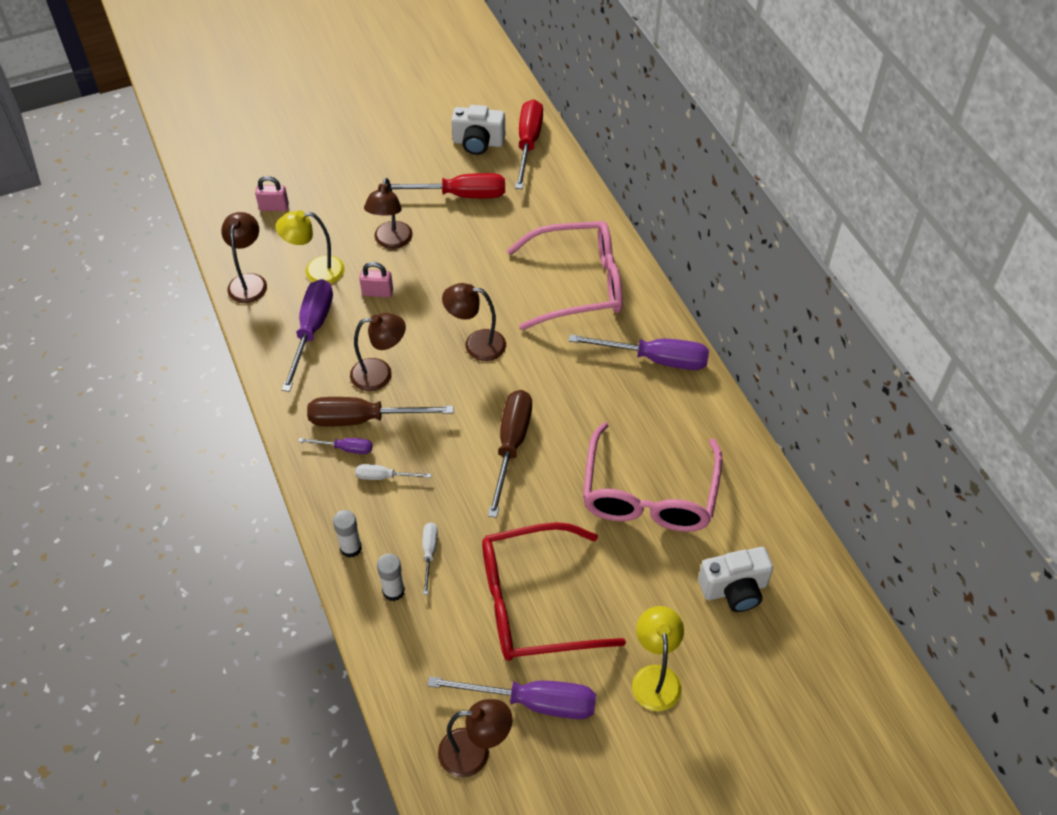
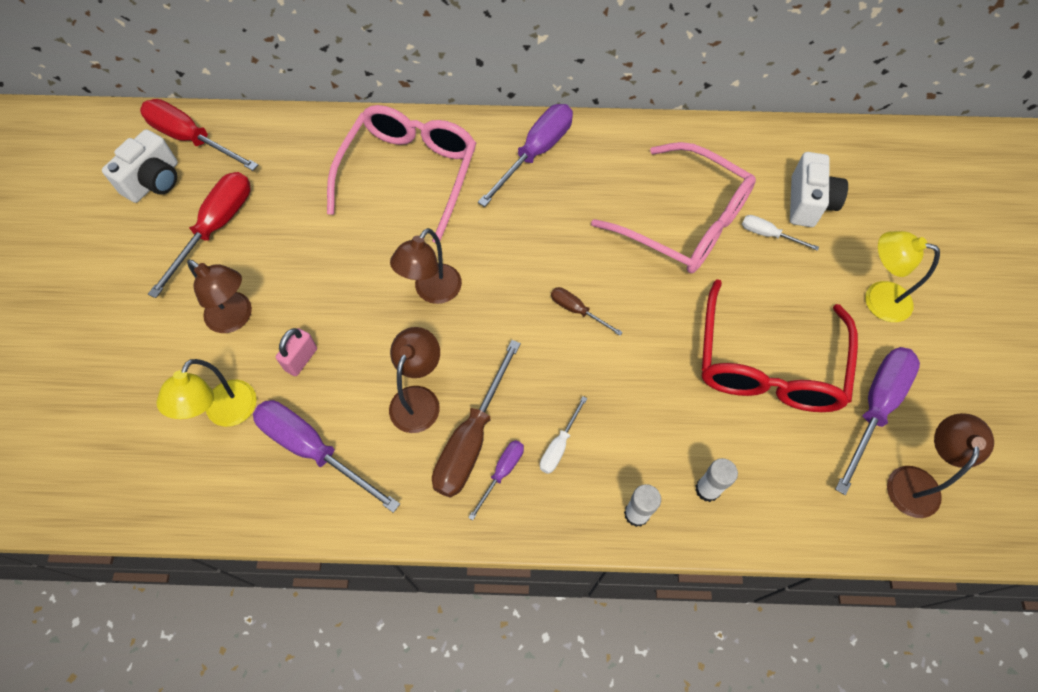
camera: 65 degrees left, 10 degrees up
(249, 281) = (190, 497): brown lamp -> none
(274, 207) = (89, 426): pink padlock -> none
(429, 553) = (675, 437): white screwdriver -> white screwdriver (768, 234)
(511, 446) = (577, 310): brown screwdriver -> brown screwdriver, size x0.51

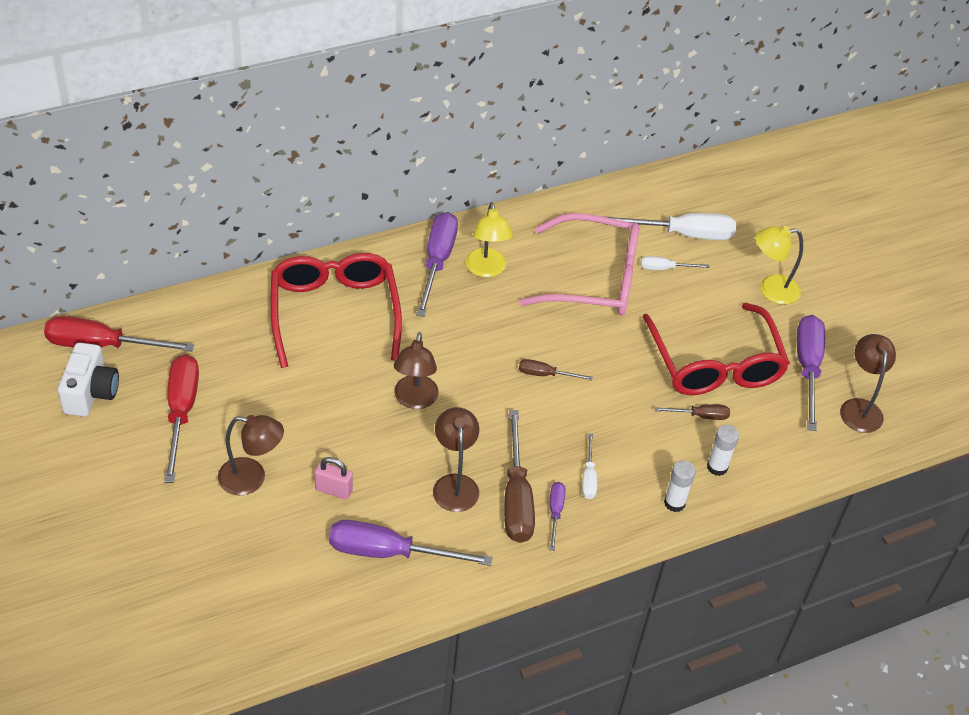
camera: 30 degrees left, 15 degrees down
(225, 413) = (294, 554): yellow lamp -> yellow lamp (486, 270)
(301, 359) = (334, 490): pink padlock -> pink padlock turned 75 degrees counterclockwise
(409, 174) = (334, 312): pink glasses -> red glasses
(720, 420) = (700, 416): none -> brown screwdriver
(808, 203) = (683, 234): white camera -> white screwdriver

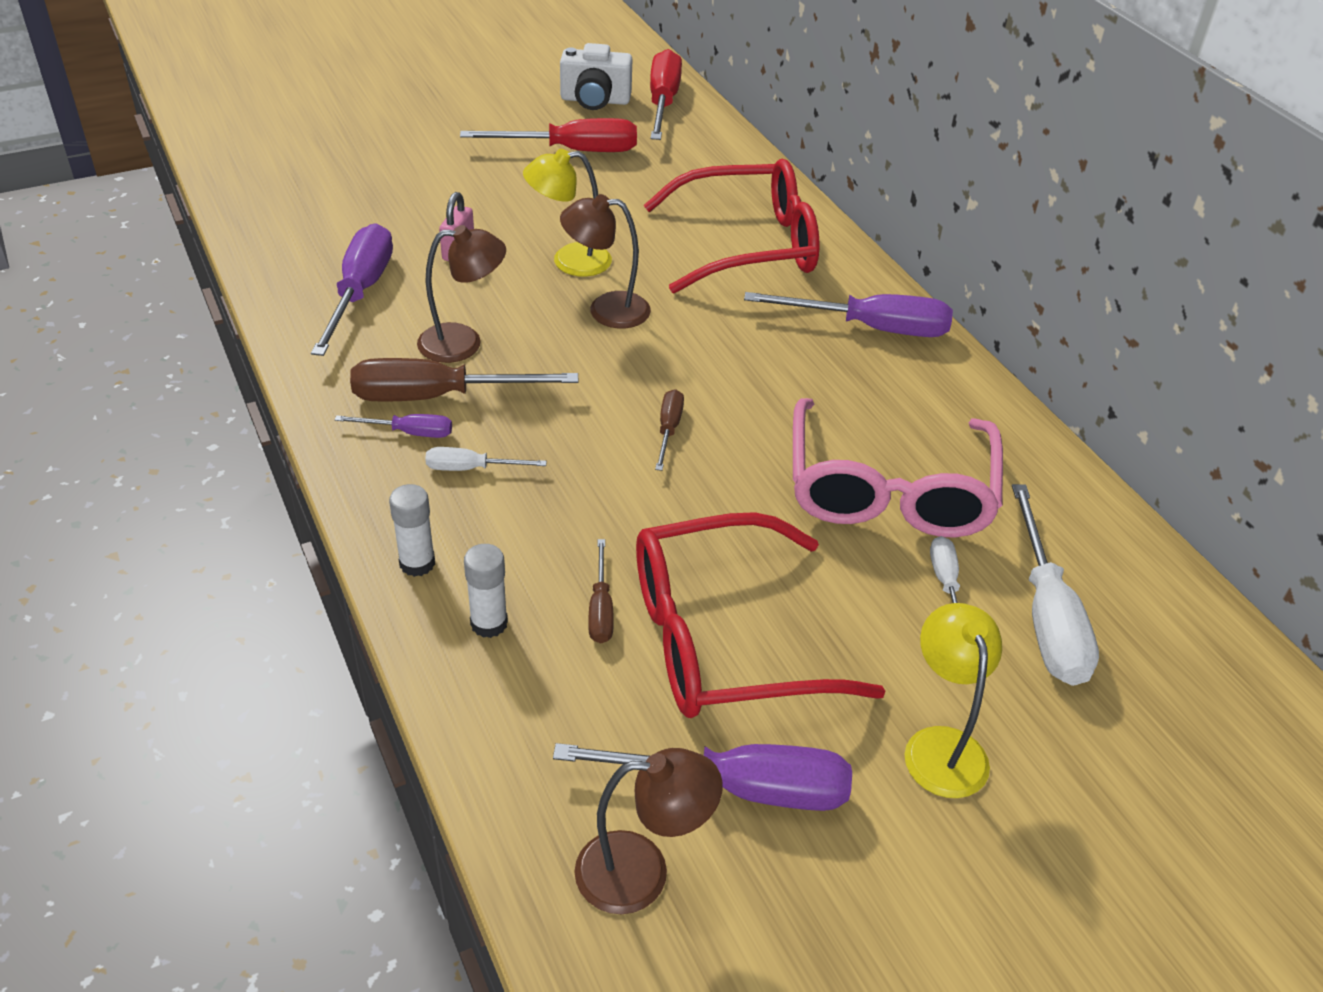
camera: 90 degrees right, 5 degrees down
(252, 478) = (477, 197): brown lamp -> none
(486, 270) = (870, 374): yellow lamp -> yellow lamp (569, 261)

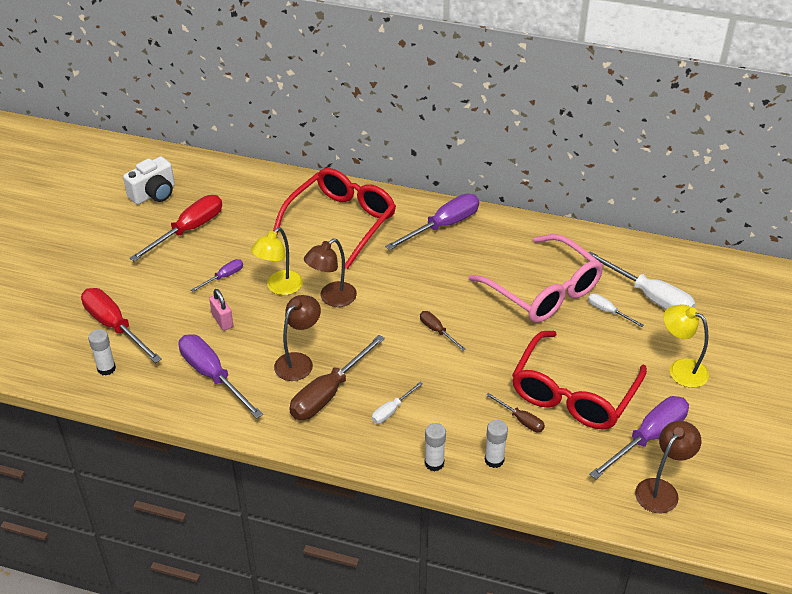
camera: 45 degrees left, 0 degrees up
(285, 216) = (106, 368): none -> white glue stick
(409, 433) = (343, 417): purple screwdriver -> purple screwdriver (224, 277)
(663, 102) = (189, 172): red screwdriver -> red screwdriver (115, 326)

